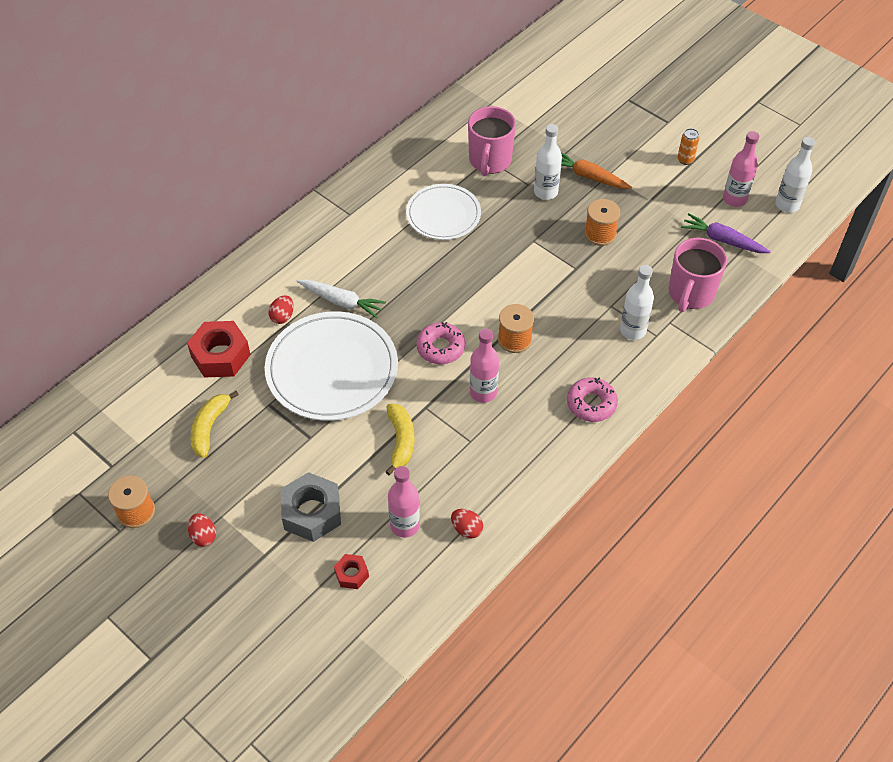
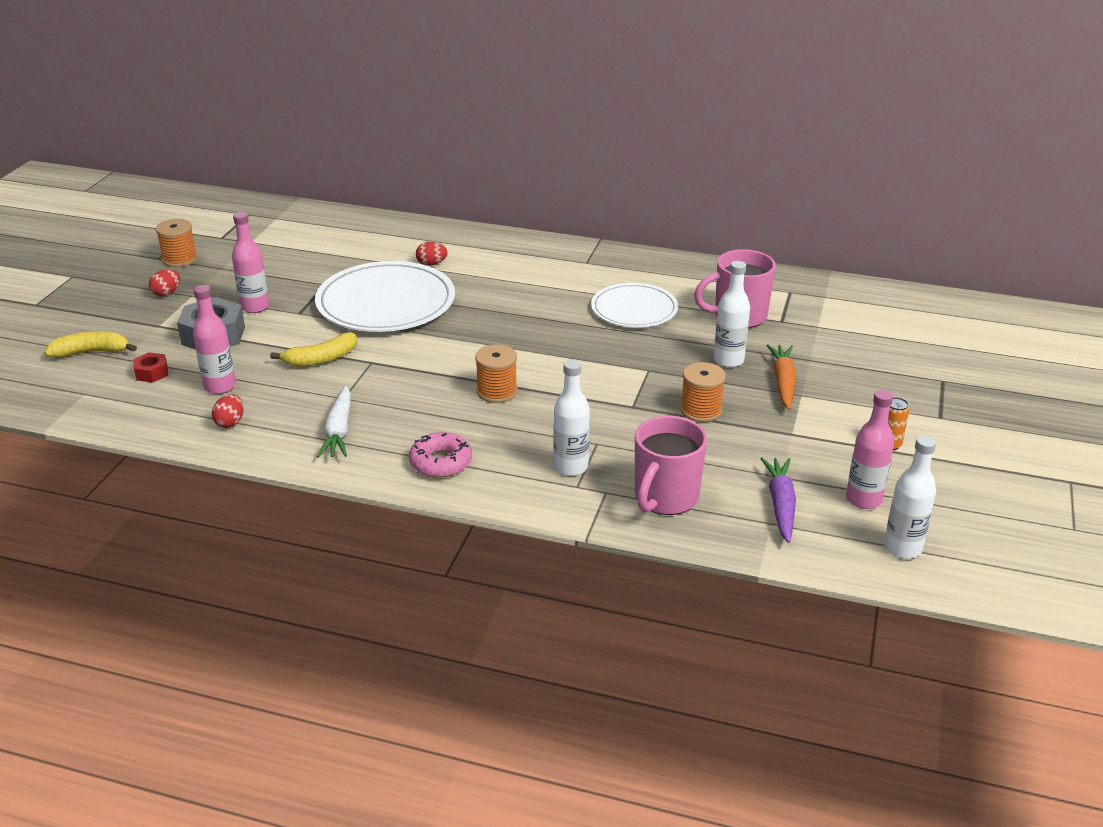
camera: 65 degrees right, 20 degrees down
(209, 427) = (284, 265): yellow banana -> yellow banana (92, 352)
(220, 355) = (366, 249): red nut -> none
(341, 302) = (472, 286): white carrot -> white carrot (339, 431)
(440, 347) = (453, 351): pink donut -> none
(483, 392) = (411, 390): pink bottle -> pink bottle (255, 307)
(690, 294) = (665, 498): pink mug -> pink mug turned 60 degrees counterclockwise

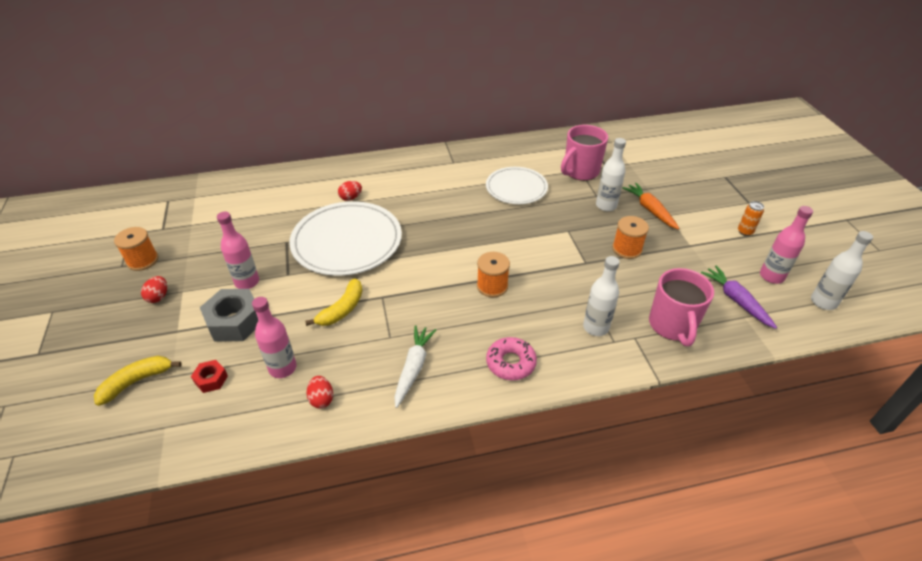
camera: 30 degrees left, 10 degrees up
(339, 431) = (413, 368): white carrot -> white carrot turned 135 degrees counterclockwise

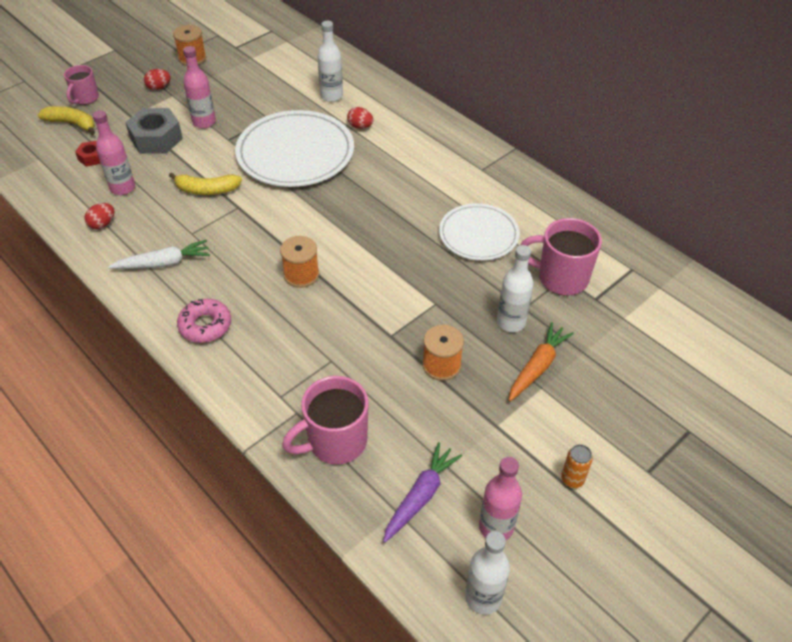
camera: 60 degrees right, 5 degrees up
(106, 358) = (85, 98): none -> pink mug
(596, 327) = (292, 375): white bottle -> white bottle (331, 96)

